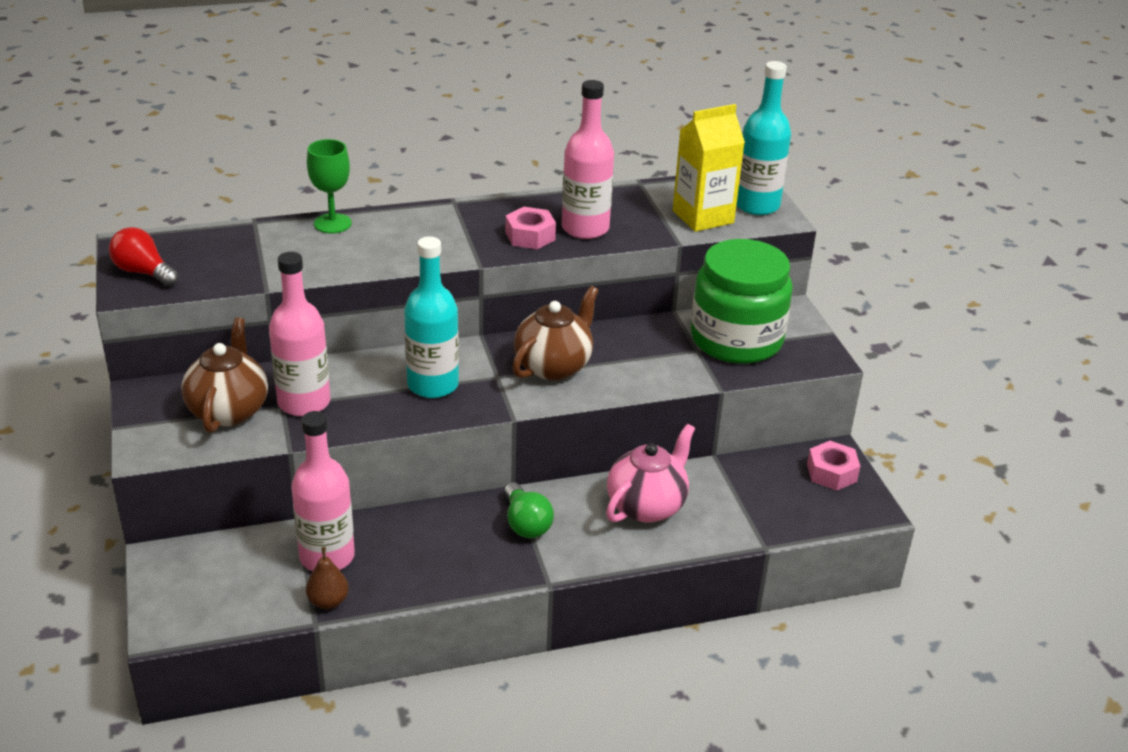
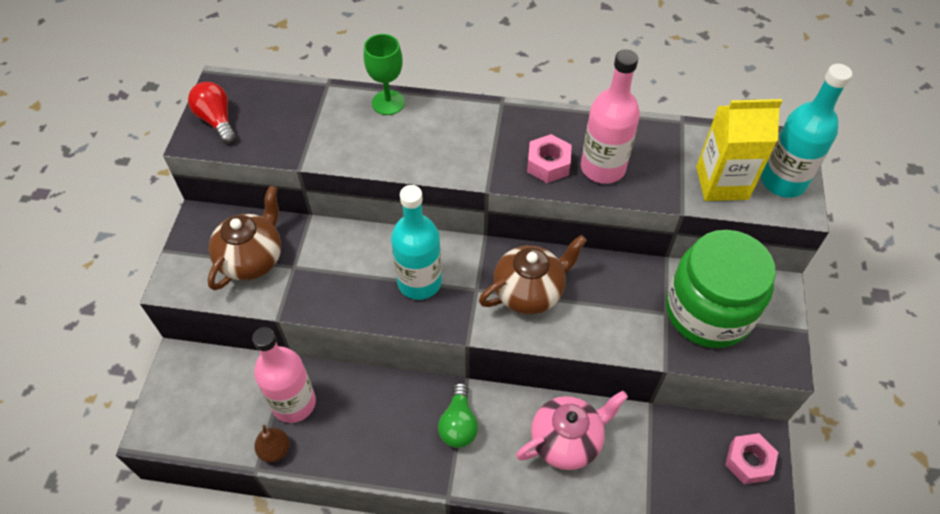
camera: 25 degrees right, 20 degrees up
(304, 402) = (311, 269): pink bottle -> none

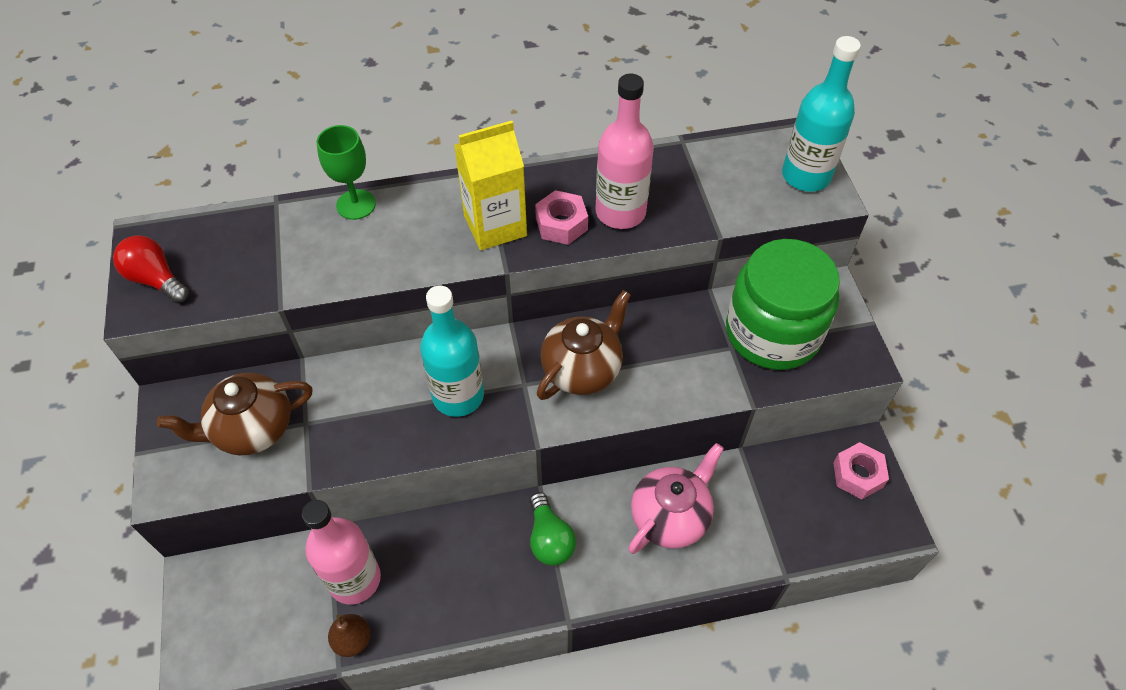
camera: 20 degrees left, 0 degrees up
(252, 259) = (252, 429): brown teapot -> brown teapot turned 120 degrees counterclockwise
(722, 183) = (747, 194): yellow carton -> yellow carton (495, 226)

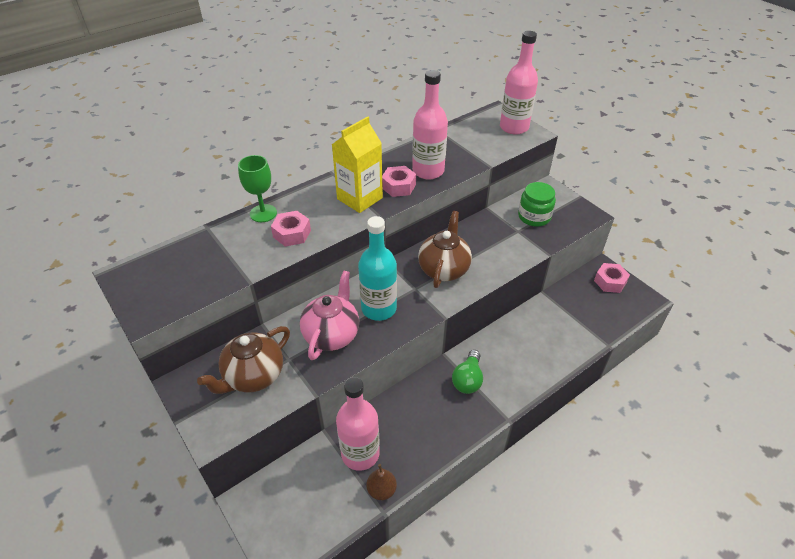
camera: 25 degrees left, 10 degrees down
(156, 279) = (149, 295): red light bulb -> none
(373, 251) = (292, 233): none -> pink nut
(549, 539) = (467, 379): green light bulb -> green light bulb turned 60 degrees clockwise
(670, 516) = (528, 340): pink teapot -> pink teapot (332, 334)
(772, 332) = (534, 217): green jar -> green jar, size x0.56
(806, 176) = (514, 127): turquoise bottle -> pink bottle

